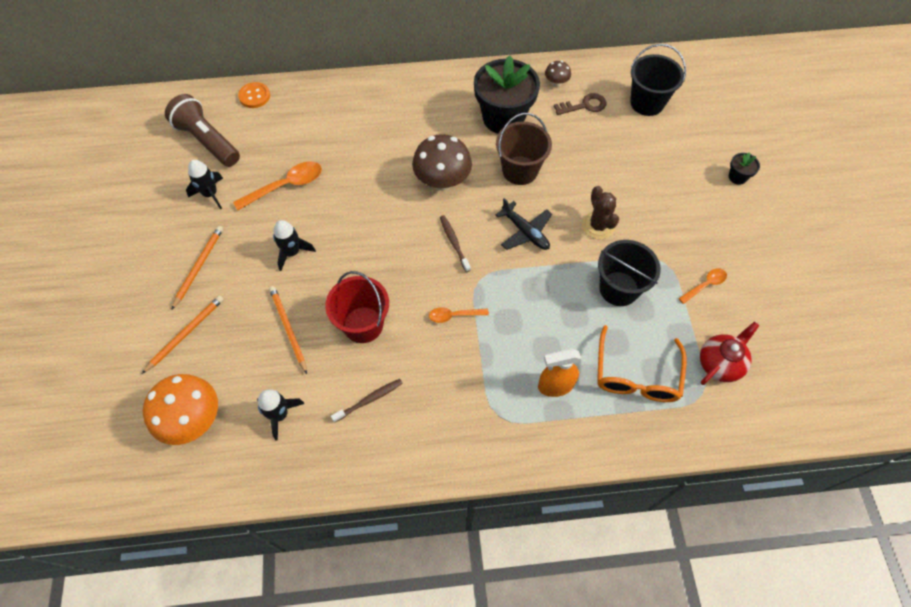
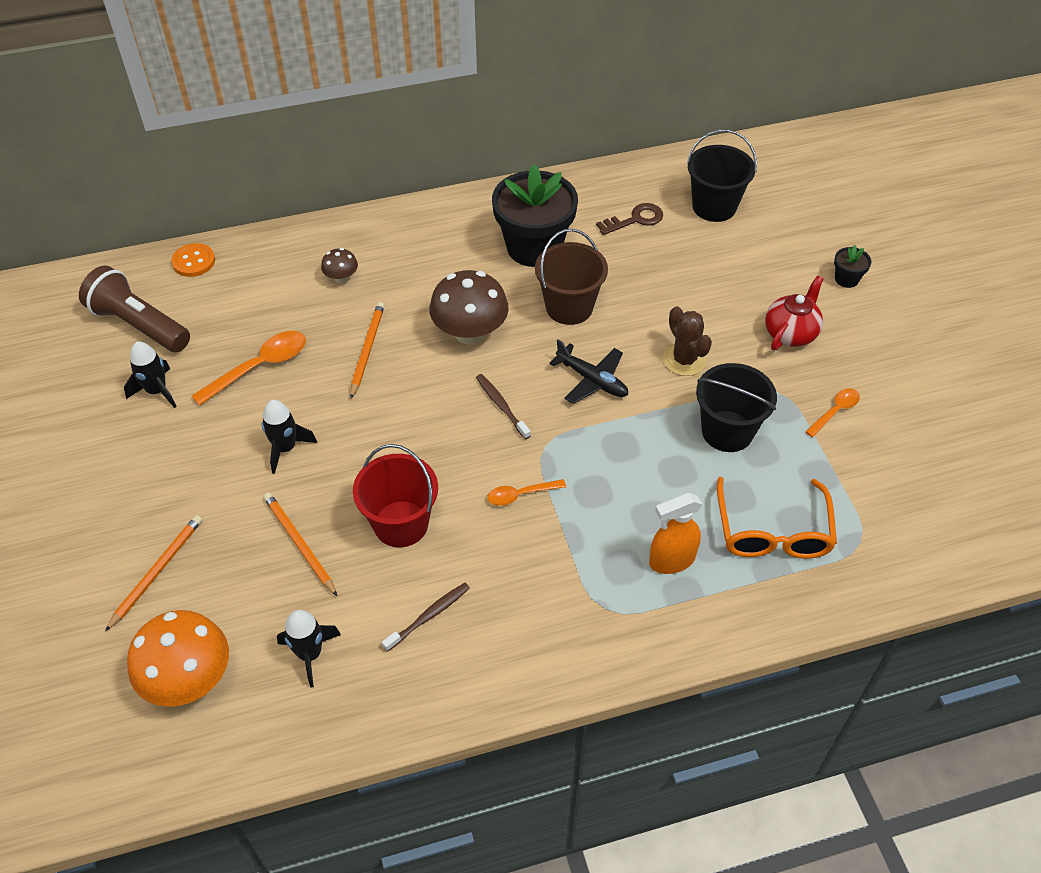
camera: 10 degrees left, 10 degrees down
(199, 266) = (159, 484): orange pencil -> orange pencil (367, 350)
(556, 82) = (593, 197): brown mushroom -> brown mushroom (341, 278)
(720, 363) = (874, 501): red teapot -> red teapot (790, 333)

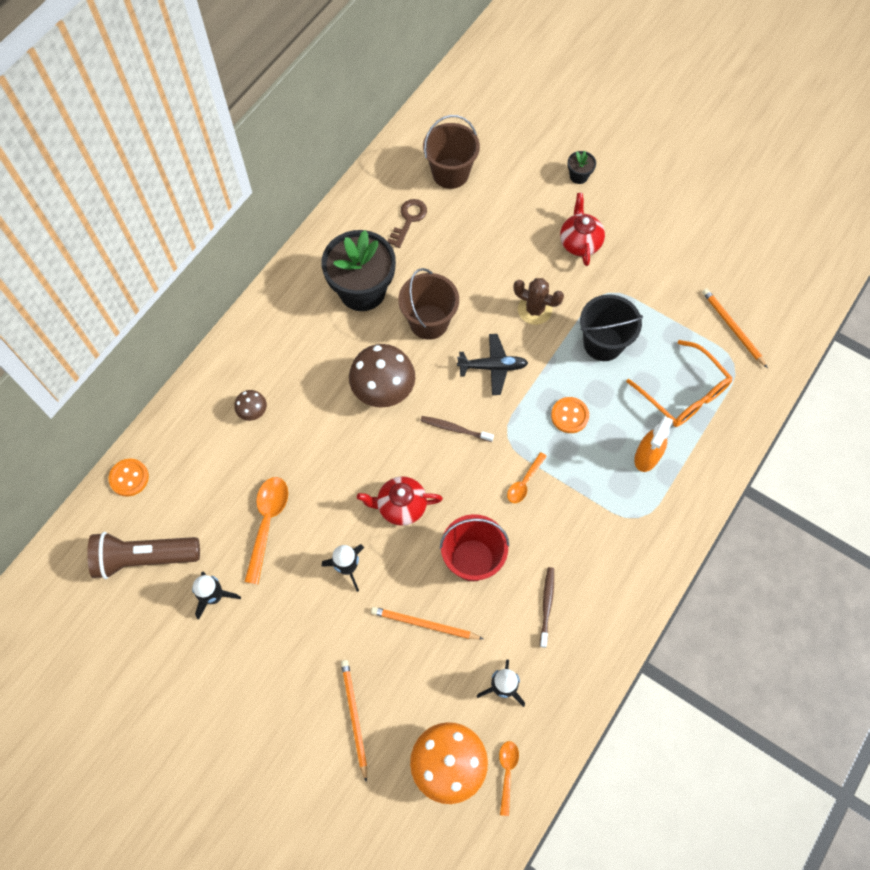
camera: 40 degrees left, 15 degrees up
(367, 350) = (328, 454): orange pencil -> orange pencil (732, 328)
(385, 433) = (401, 506): none -> red teapot
(626, 470) = (569, 415): none -> orange button
(714, 207) = (450, 173): black bucket -> brown bucket
(835, 411) = (650, 282): orange spoon -> orange spoon (507, 772)

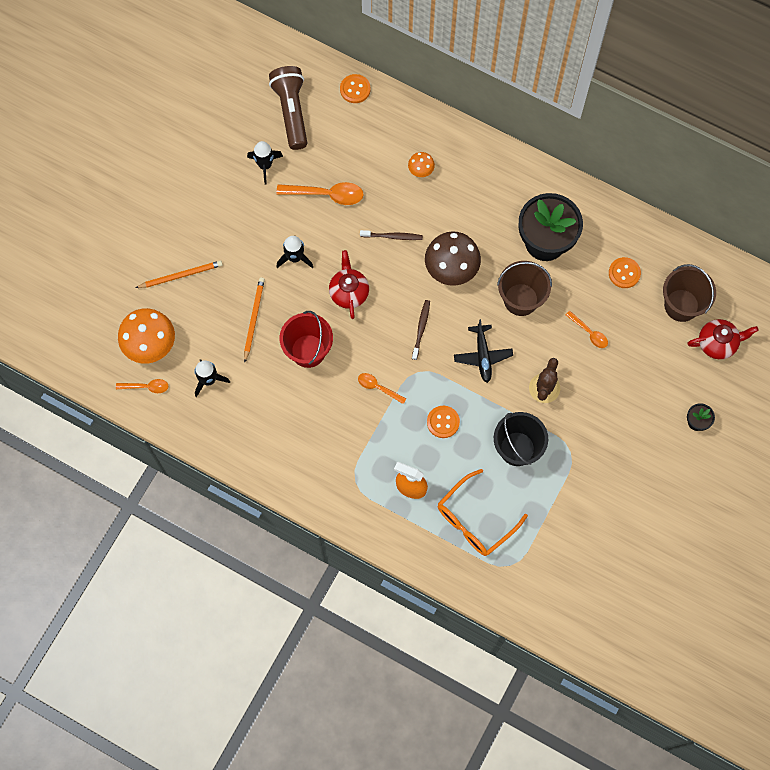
camera: 85 degrees right, 5 degrees up
(253, 411) = (421, 170): brown mushroom -> orange mushroom
(408, 220) = (624, 273): brown key -> orange button
(474, 260) = (589, 333): none -> orange spoon
(547, 605) = (275, 410): brown toothbrush -> brown toothbrush (392, 236)
(580, 242) = (621, 425): red teapot -> red teapot (717, 343)
(732, 328) = (547, 565): orange pencil -> none

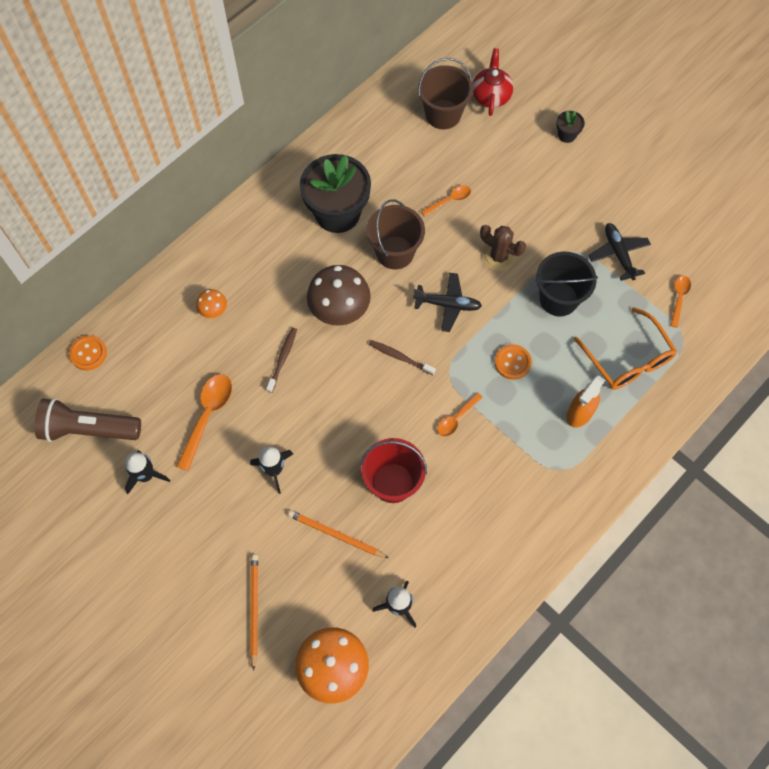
camera: 75 degrees left, 5 degrees down
(146, 387) = (387, 686): orange spoon -> orange spoon (679, 298)
(349, 292) = (335, 421): red teapot -> none
(580, 493) = (618, 254): none -> black plane
(624, 273) = (394, 153): orange button -> none

